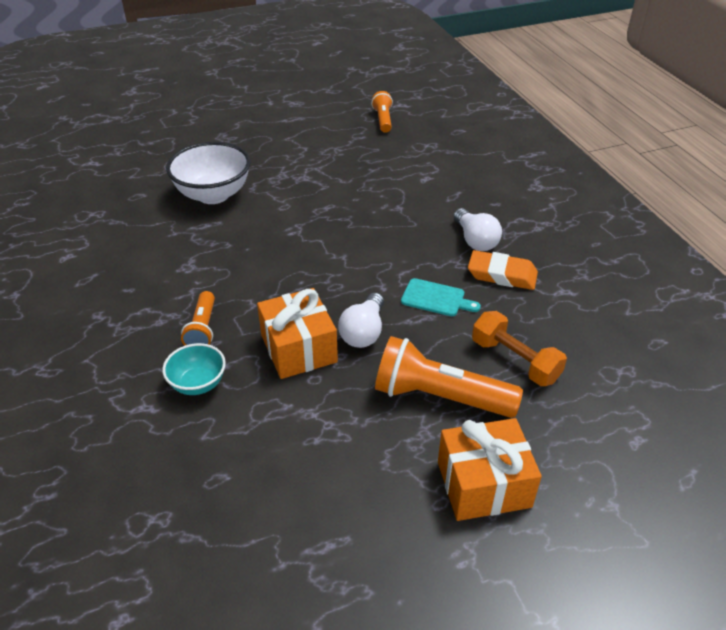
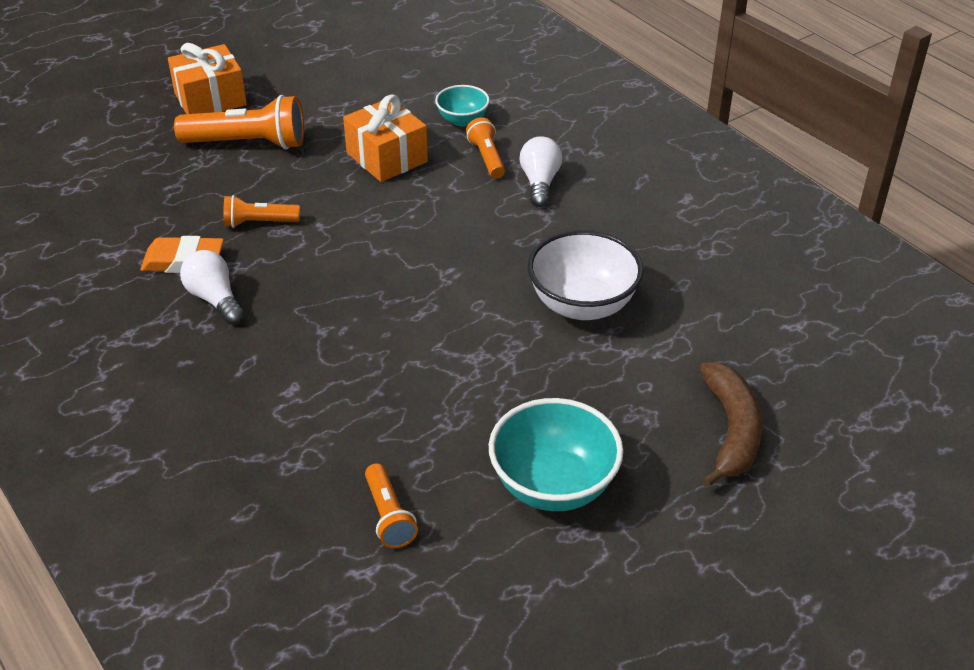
camera: 165 degrees right, 0 degrees up
(183, 124) = (731, 430): none -> brown banana
(293, 118) = (553, 485): none -> turquoise bowl
(364, 332) = (328, 180): white light bulb -> white light bulb (540, 183)
(436, 298) = (259, 223): turquoise cutting board -> orange flashlight
(515, 360) = (177, 180): orange dumbbell -> none

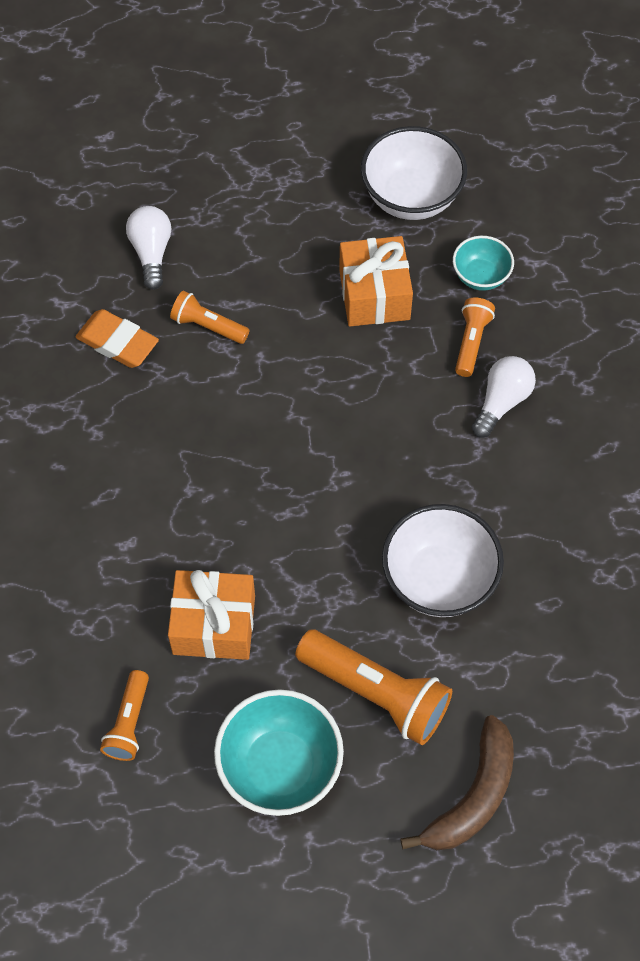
camera: 30 degrees right, 20 degrees up
(210, 99) = (253, 131): orange gift -> orange gift (214, 625)
(215, 299) = (120, 404): white light bulb -> white light bulb (151, 253)
(248, 143) = (255, 212): orange flashlight -> orange flashlight (376, 693)
(371, 95) = (411, 197): none -> white bowl

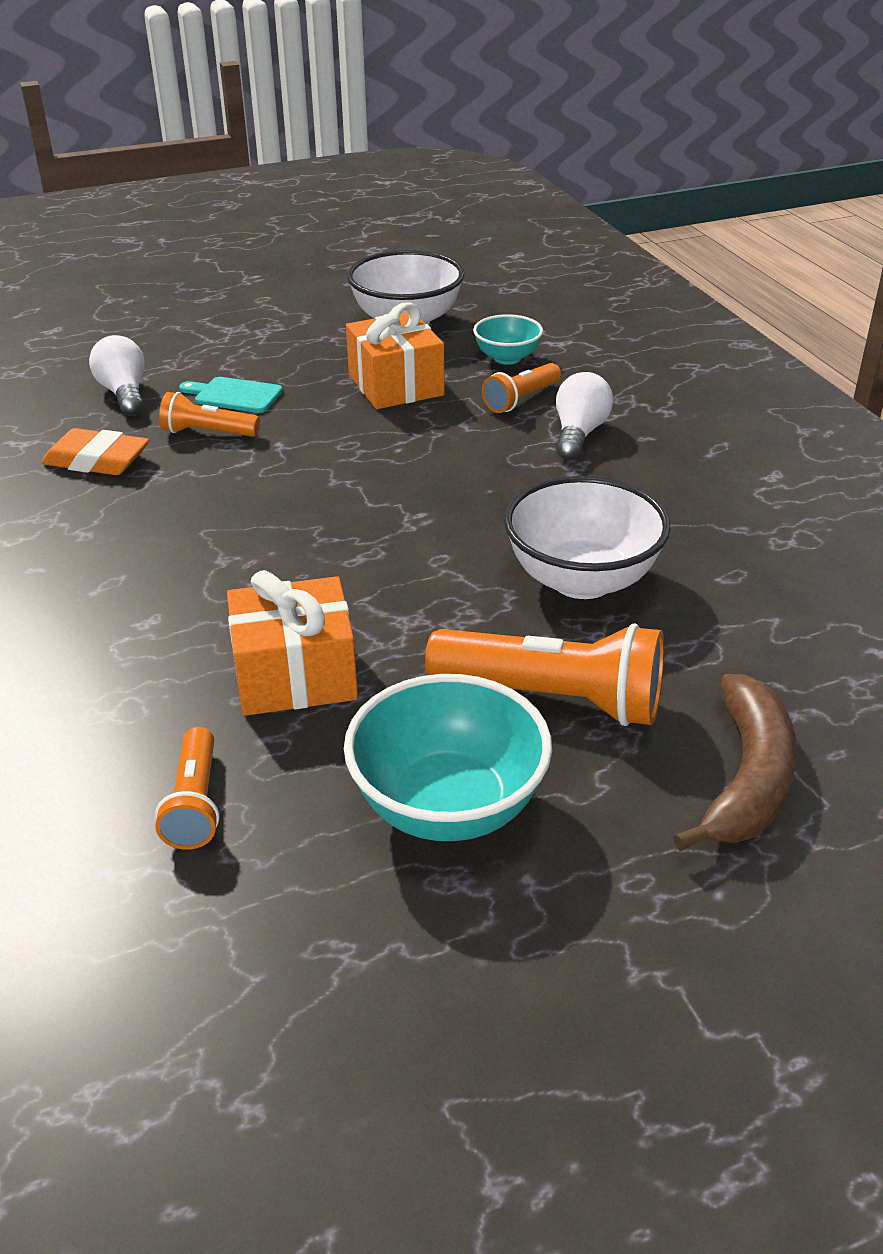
camera: 15 degrees left, 25 degrees down
(239, 277) = (234, 395): none -> turquoise cutting board
(471, 342) = (521, 400): orange flashlight -> orange flashlight turned 135 degrees counterclockwise

